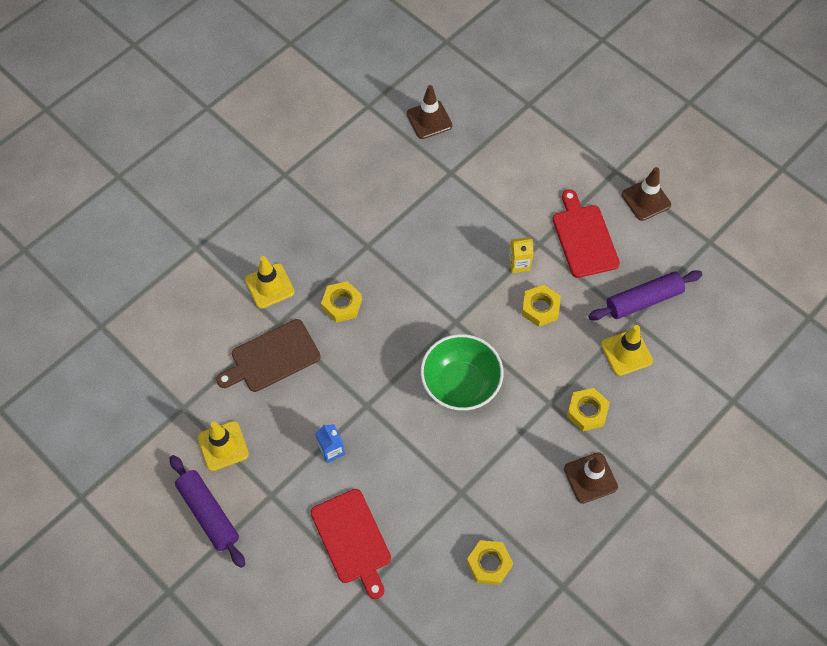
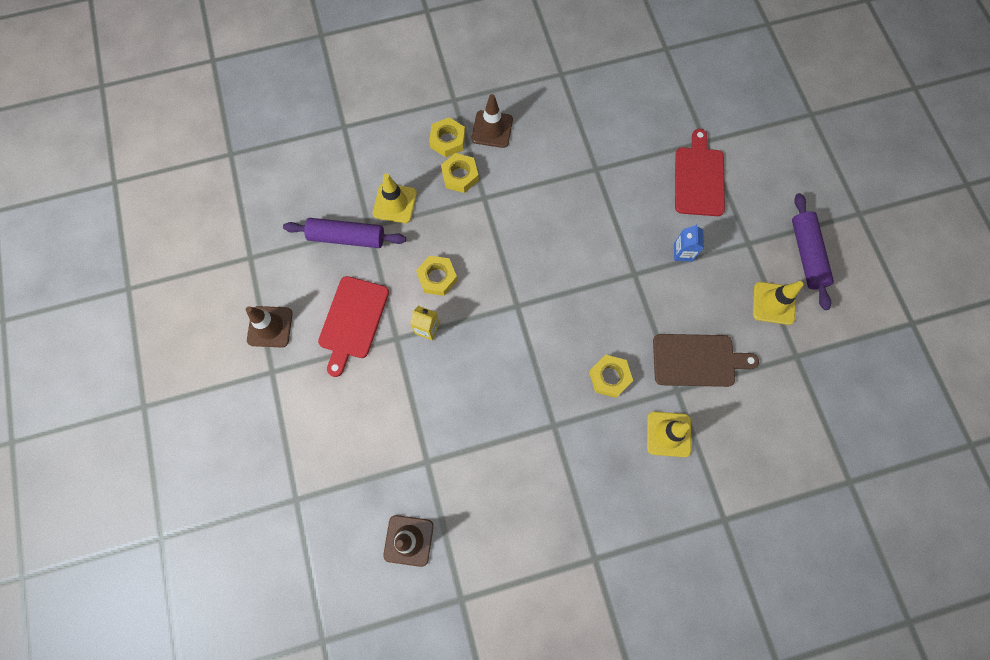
camera: 150 degrees left, 10 degrees up
(460, 384) = (546, 249): green bowl -> none
(489, 564) = (605, 112): yellow nut -> yellow nut (447, 140)

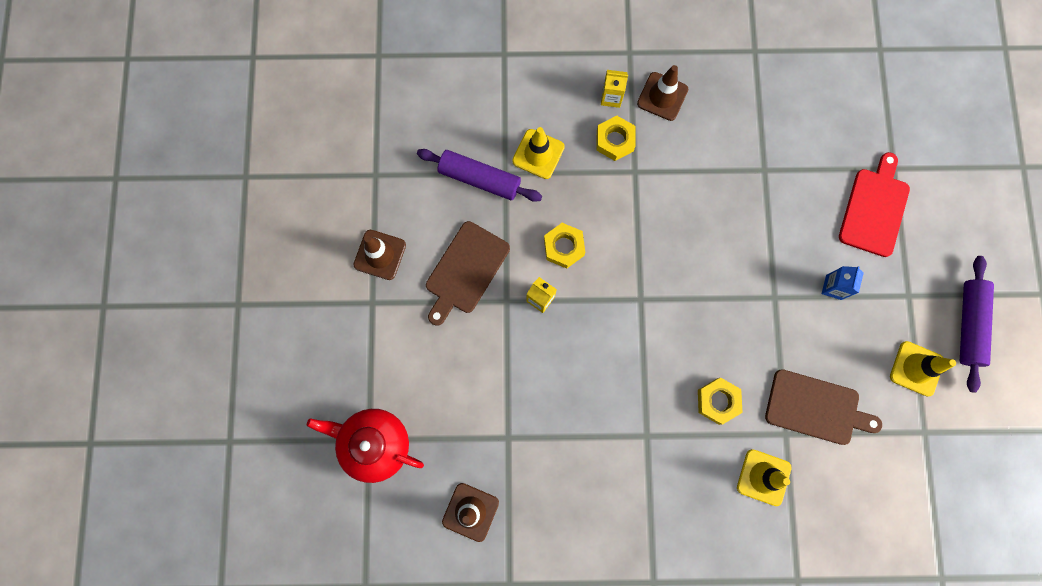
camera: 15 degrees right, 5 degrees up
(303, 501) = (374, 444): none -> red teapot
(353, 321) = (466, 270): red cutting board -> brown cutting board
(447, 140) = (611, 97): yellow nut -> yellow carton

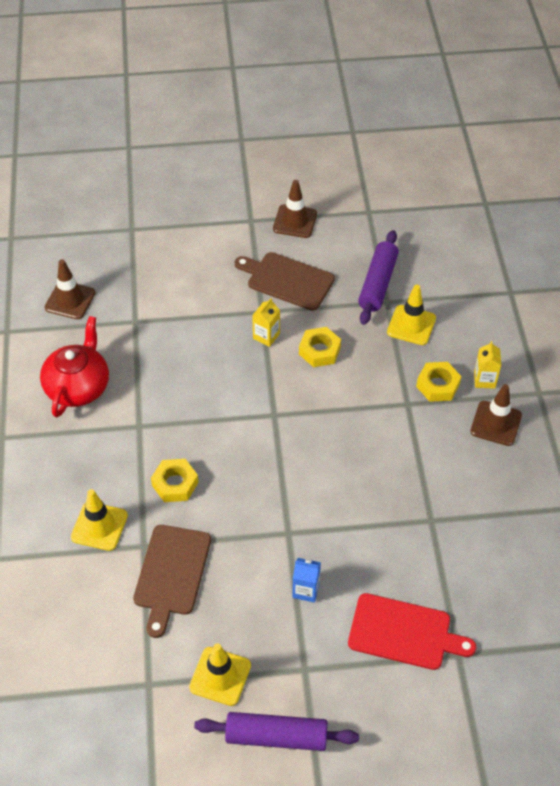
camera: 85 degrees right, 25 degrees down
(374, 444) = (128, 233): red teapot -> red teapot (78, 387)

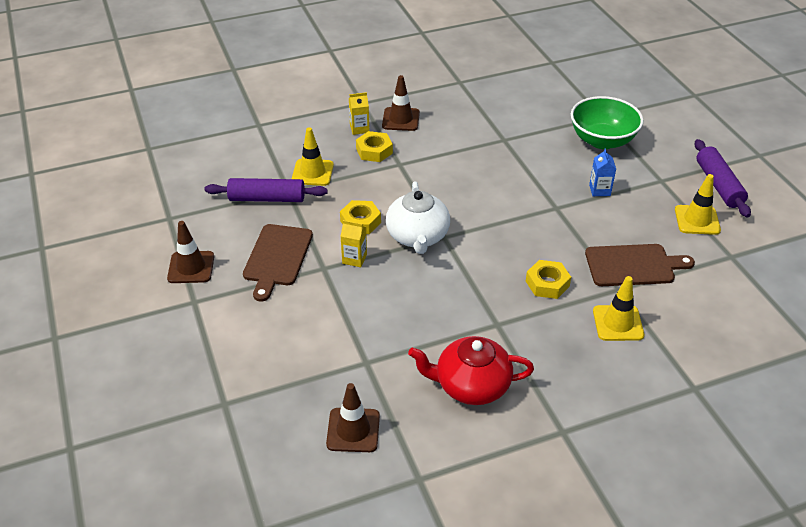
camera: 105 degrees left, 10 degrees down
(281, 392) = (417, 236): none -> white teapot
(404, 632) = (602, 140): red cutting board -> green bowl

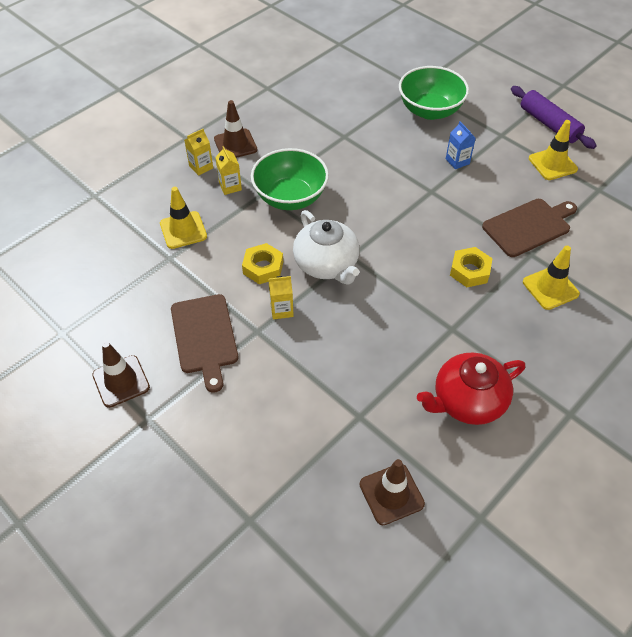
camera: 25 degrees left, 10 degrees up
(267, 199) = (154, 275): purple rolling pin -> none
(374, 151) = (230, 186): yellow nut -> yellow carton
(421, 174) = (290, 197): none -> green bowl

